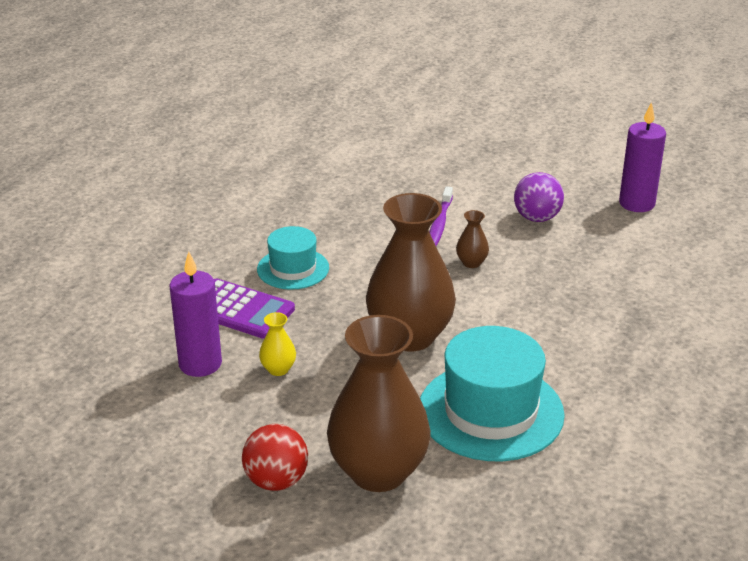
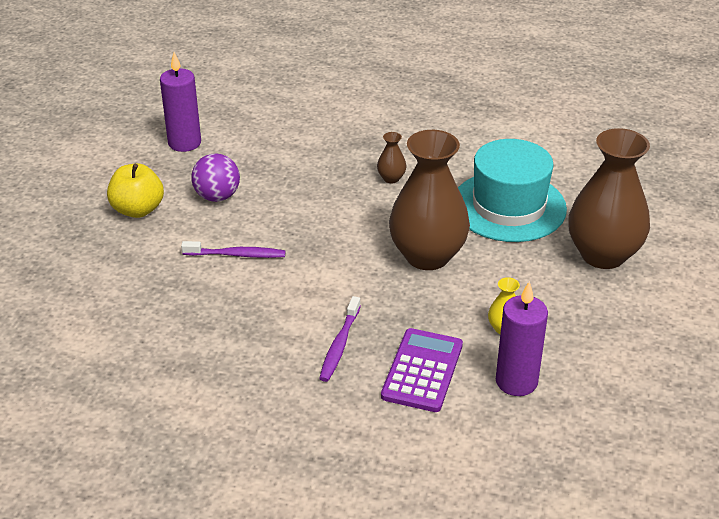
camera: 100 degrees left, 5 degrees up
(276, 481) = (640, 306): red ball -> none
(293, 269) = (339, 345): turquoise hat -> purple toothbrush
(471, 263) = (303, 230): brown vase -> brown vase (391, 178)
(520, 177) = (138, 210): none -> yellow apple

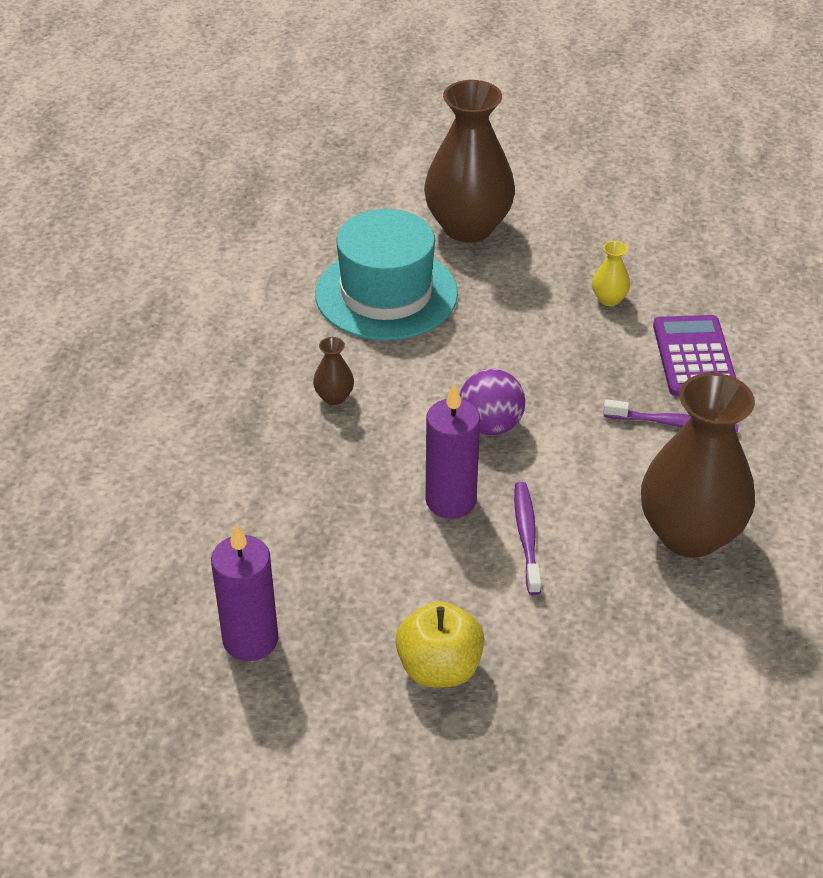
camera: 95 degrees left, 5 degrees up
(217, 196) = (395, 576): purple ball -> purple ball (490, 425)
(422, 371) = (694, 357): purple calculator -> purple calculator turned 75 degrees clockwise
(427, 256) = (495, 359): brown vase -> brown vase (689, 534)
(516, 381) = (688, 291): purple candle -> purple candle (451, 500)

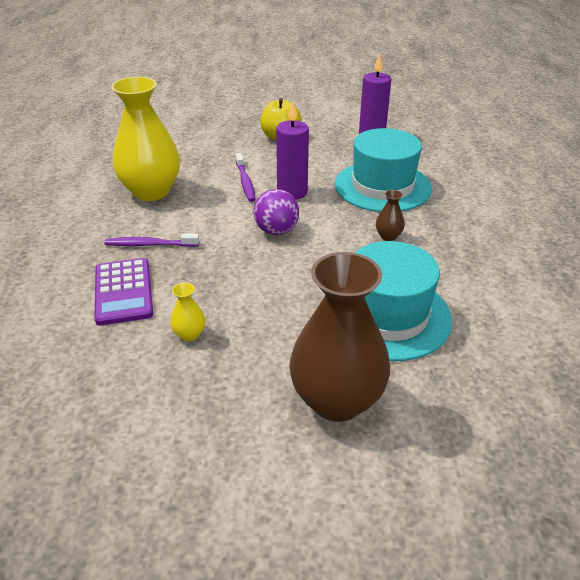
camera: 170 degrees right, 5 degrees down
(295, 495) = (382, 186): none -> turquoise hat
(689, 534) = (151, 191): brown vase -> yellow vase

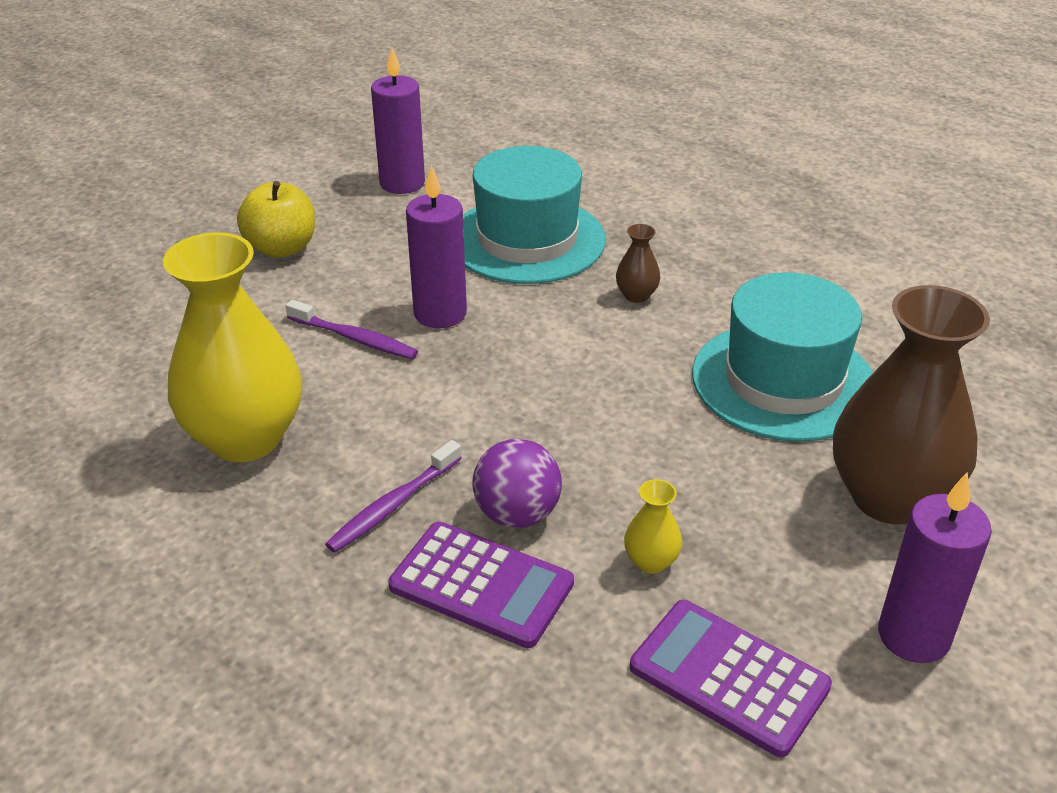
camera: 50 degrees left, 0 degrees up
(132, 398) = (728, 677): none -> purple calculator
(228, 459) = (913, 636): none -> purple candle
(276, 231) = (512, 373): purple ball -> purple ball (517, 514)

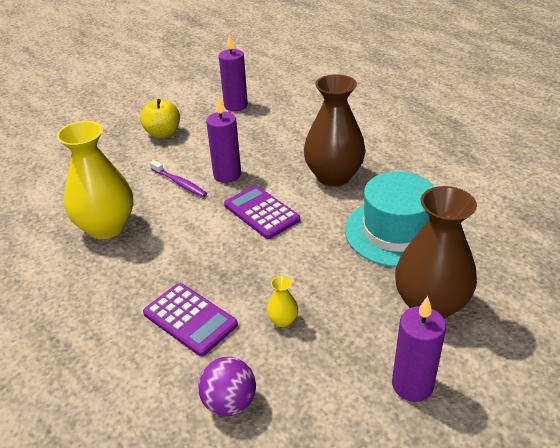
camera: 15 degrees right, 0 degrees up
(393, 505) = (163, 271): purple toothbrush -> none
(517, 514) = (223, 285): purple ball -> purple ball (229, 402)
(527, 240) = (287, 141): turquoise hat -> none
(636, 295) = (333, 176): brown vase -> brown vase, size x2.48
(728, 677) = (299, 390): purple calculator -> purple calculator (261, 212)

